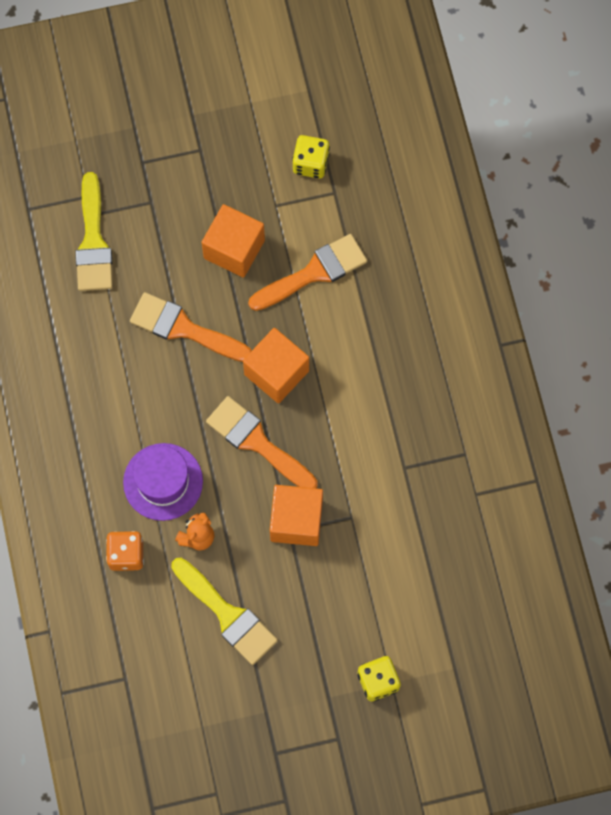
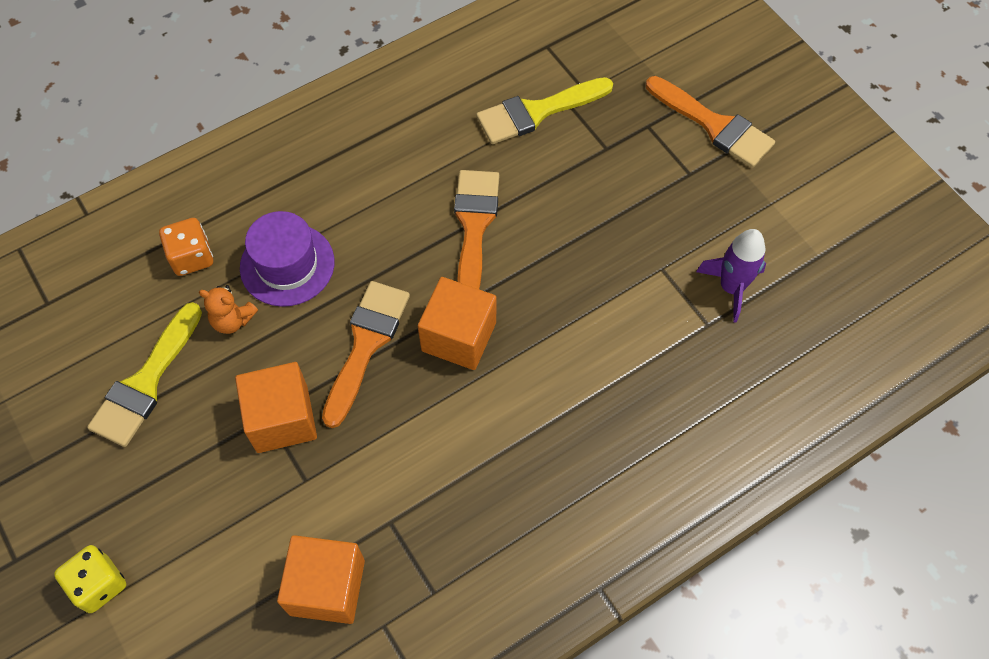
camera: 70 degrees right, 10 degrees down
(234, 249) = (589, 244): orange cube -> orange cube (327, 587)
(311, 163) = (731, 287): yellow dice -> purple rocket
(314, 272) = (598, 335): orange brush -> orange brush (714, 125)

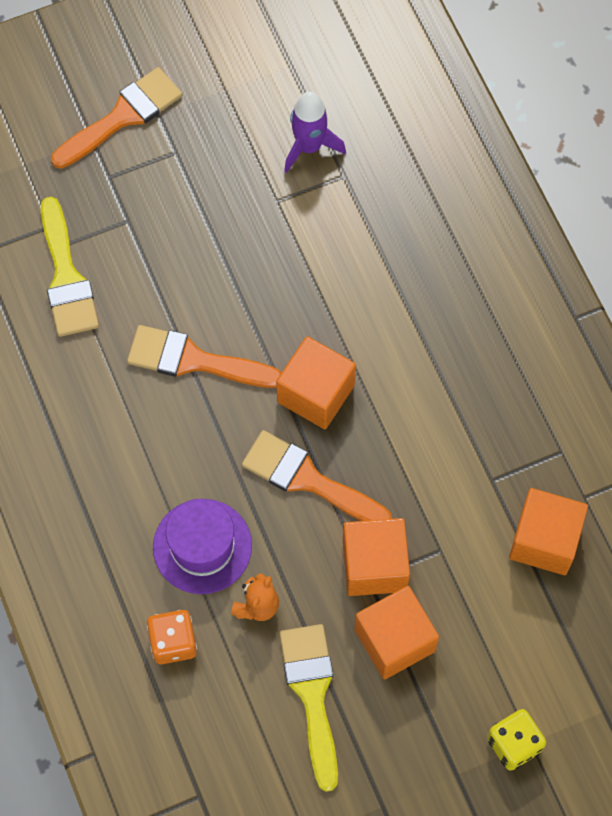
camera: 80 degrees left, 5 degrees up
(146, 382) = (312, 694): yellow brush -> yellow brush turned 135 degrees counterclockwise
(205, 449) = (394, 640): none -> orange cube

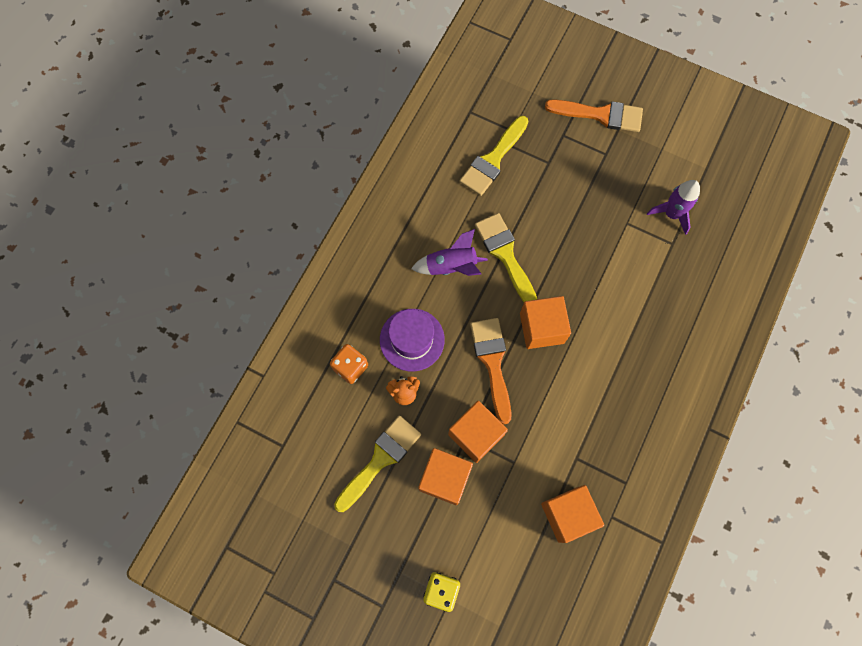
camera: 50 degrees right, 5 degrees up
(154, 431) = (451, 266): none -> purple rocket
(194, 360) = (505, 254): orange brush -> yellow brush

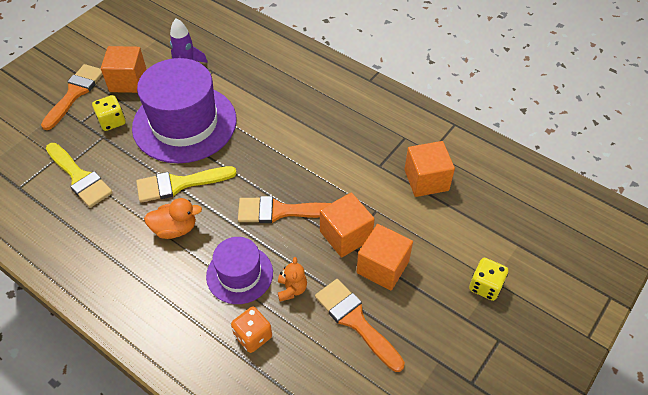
camera: 80 degrees left, 20 degrees down
(380, 459) = (355, 321): yellow brush -> orange brush
(451, 266) = (175, 229): purple rocket -> orange duck
(541, 328) = (258, 169): orange cube -> orange cube (128, 81)
(571, 164) = (112, 121): none -> yellow dice
(586, 236) = (184, 123): none -> purple hat

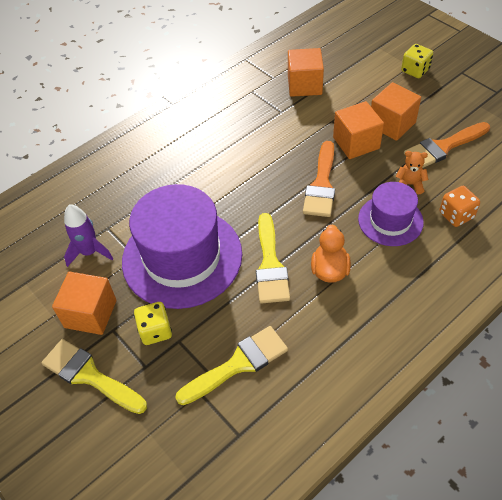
camera: 75 degrees left, 0 degrees up
(75, 93) = (89, 375): orange brush -> yellow brush

